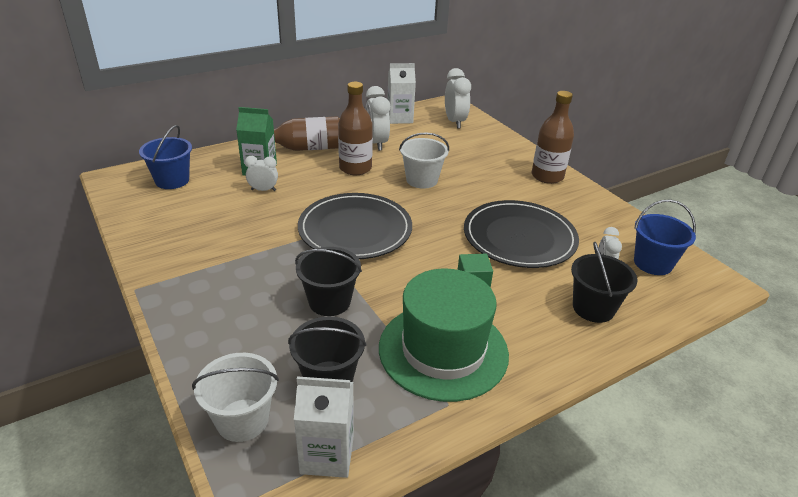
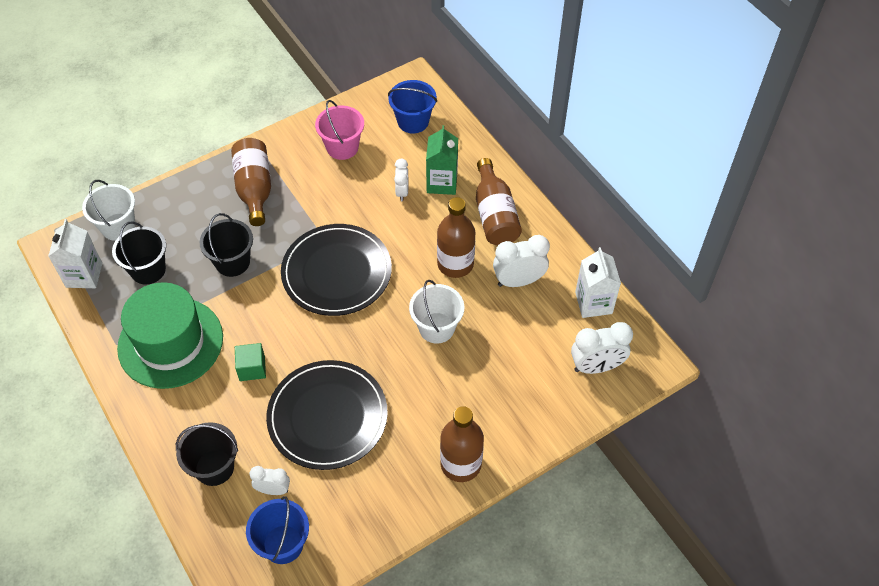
camera: 90 degrees right, 20 degrees up
(185, 223) = (342, 147): none -> pink bucket
(221, 286) = (254, 189): none -> brown bottle

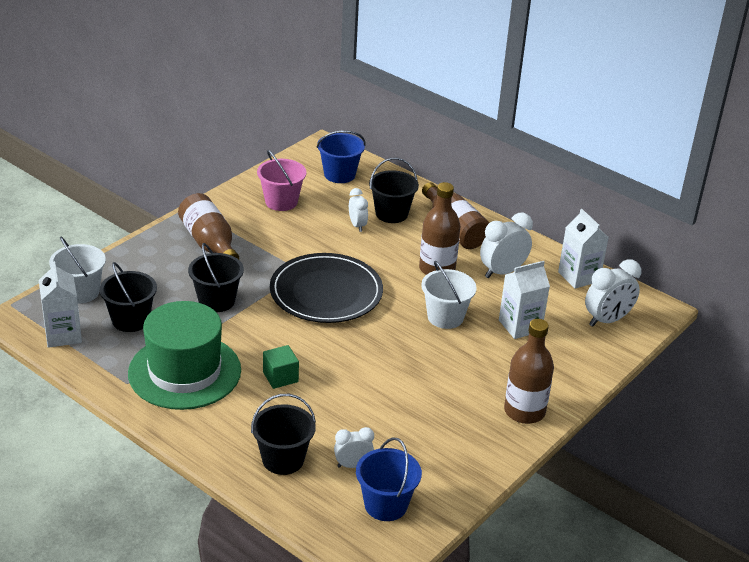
camera: 20 degrees left, 20 degrees down
(327, 416) = (376, 400): black plate -> none
(442, 183) = (391, 214): green carton -> black bucket
(505, 355) = (520, 326): none -> white carton

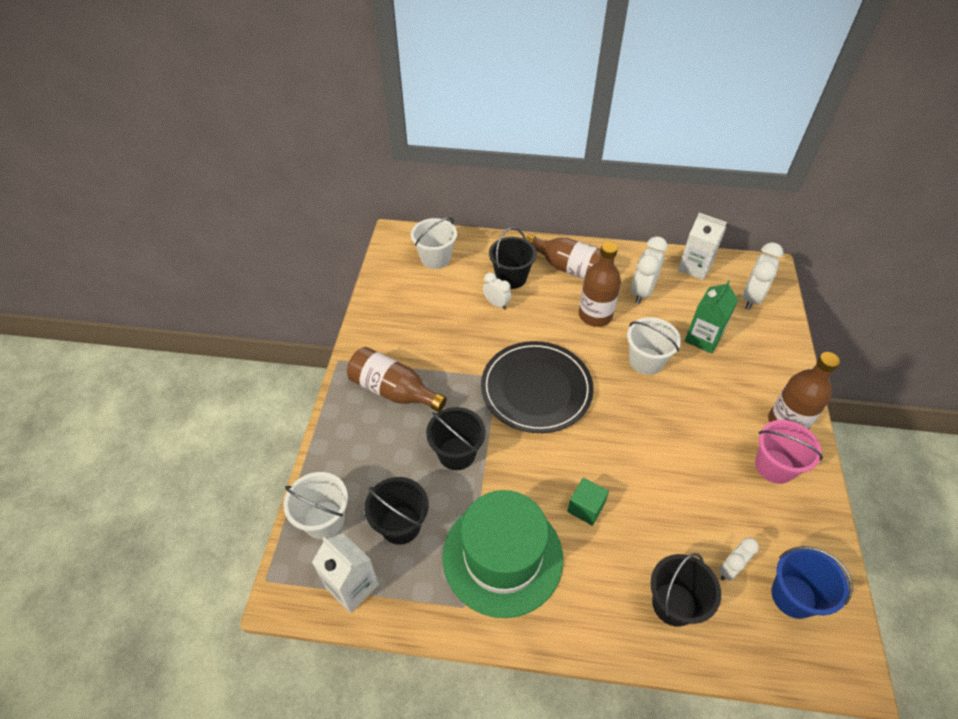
camera: 30 degrees left, 15 degrees up
(281, 202) = (414, 311): pink bucket -> pink bucket (774, 466)
(339, 174) = (435, 258): blue bucket -> white bucket
(520, 326) = (703, 338): white carton -> green carton

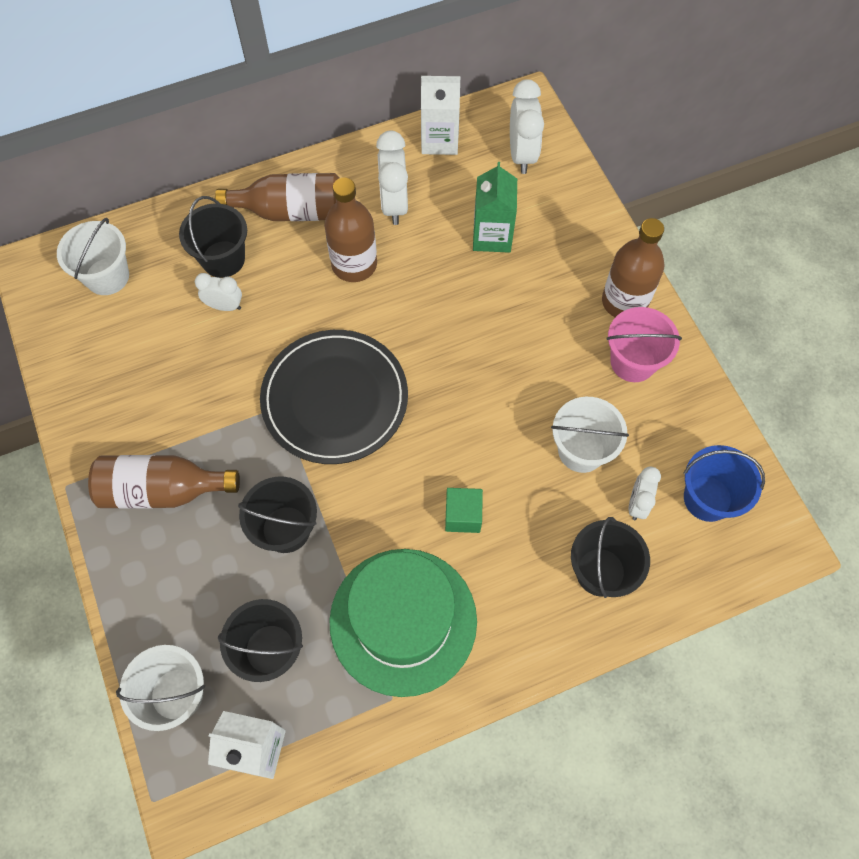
camera: 30 degrees left, 15 degrees up
(646, 361) = (442, 298): white bucket -> white bucket (581, 450)

